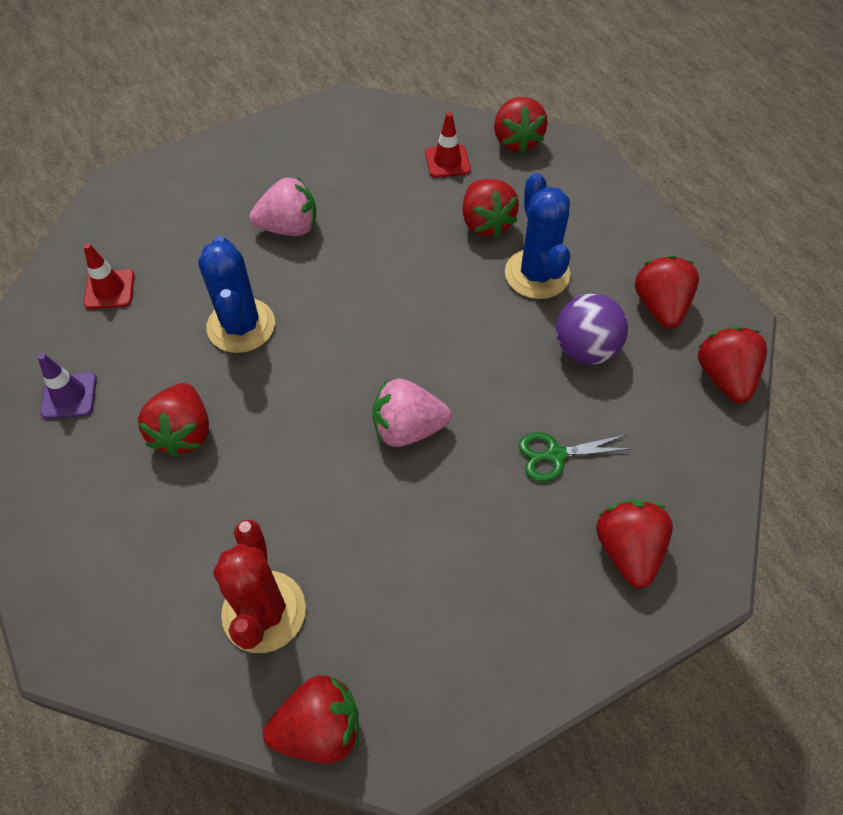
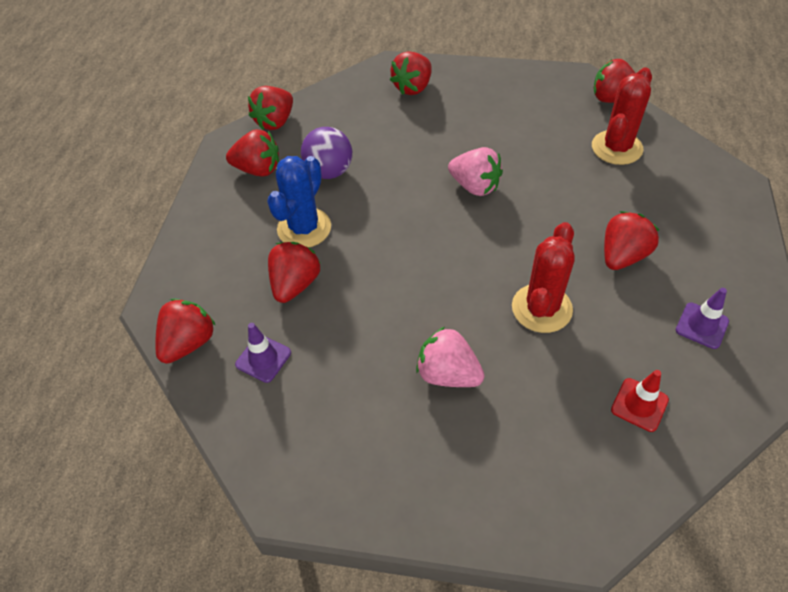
camera: 140 degrees left, 5 degrees down
(241, 326) = (541, 308): blue cactus -> red cactus
(447, 161) = (263, 358): red traffic cone -> purple traffic cone
(555, 455) = (405, 135): green scissors -> none
(660, 307) = (258, 169): red strawberry -> red strawberry turned 120 degrees counterclockwise

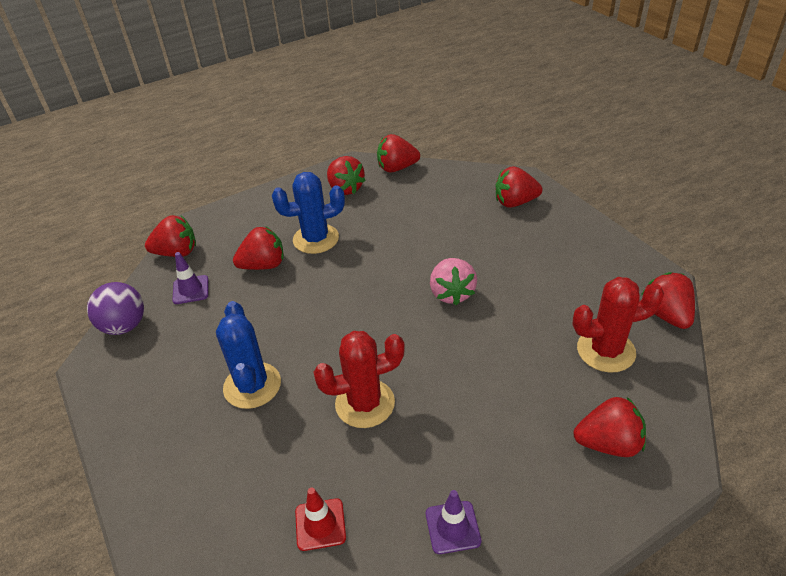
camera: 50 degrees right, 10 degrees down
(329, 171) = (380, 217): purple ball -> purple ball (124, 326)
(448, 374) = (252, 385): pink strawberry -> blue cactus
(622, 256) = (477, 424): red strawberry -> red strawberry (608, 443)

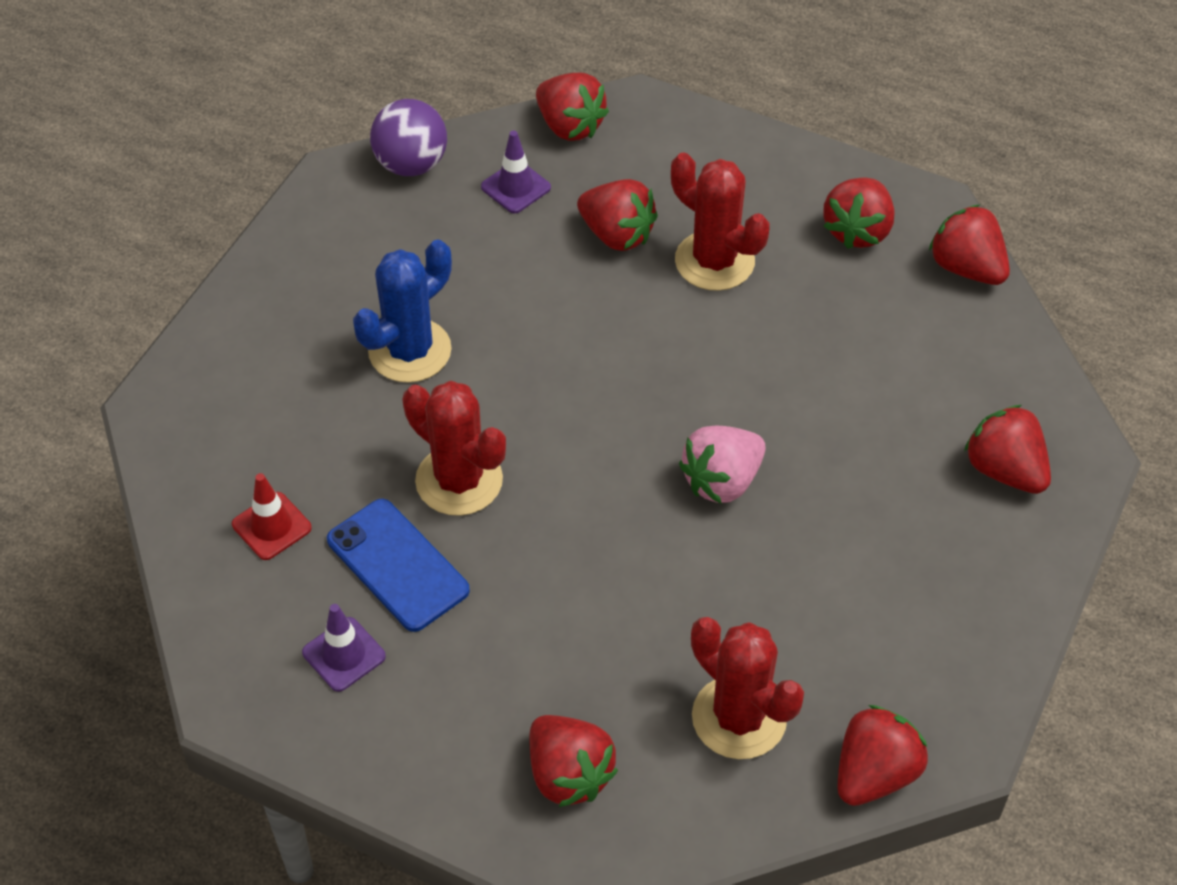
camera: 55 degrees right, 10 degrees up
(316, 239) = (714, 261): blue cactus -> red cactus
(403, 463) = (398, 565): none -> blue phone

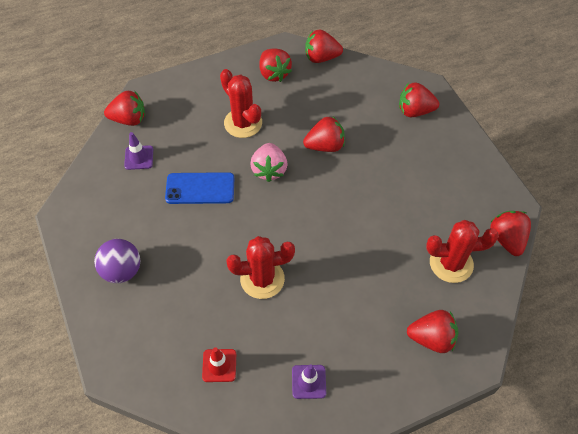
camera: 50 degrees left, 5 degrees up
(398, 565) = (283, 330): blue phone -> blue phone (200, 188)
(410, 351) = (181, 251): blue cactus -> none
(411, 164) = (86, 183): purple ball -> purple ball (122, 270)
(617, 234) = (198, 143): red strawberry -> red strawberry (325, 146)
(714, 261) = (243, 123): red cactus -> red cactus turned 60 degrees clockwise
(722, 481) = (344, 193): pink strawberry -> pink strawberry (269, 170)

